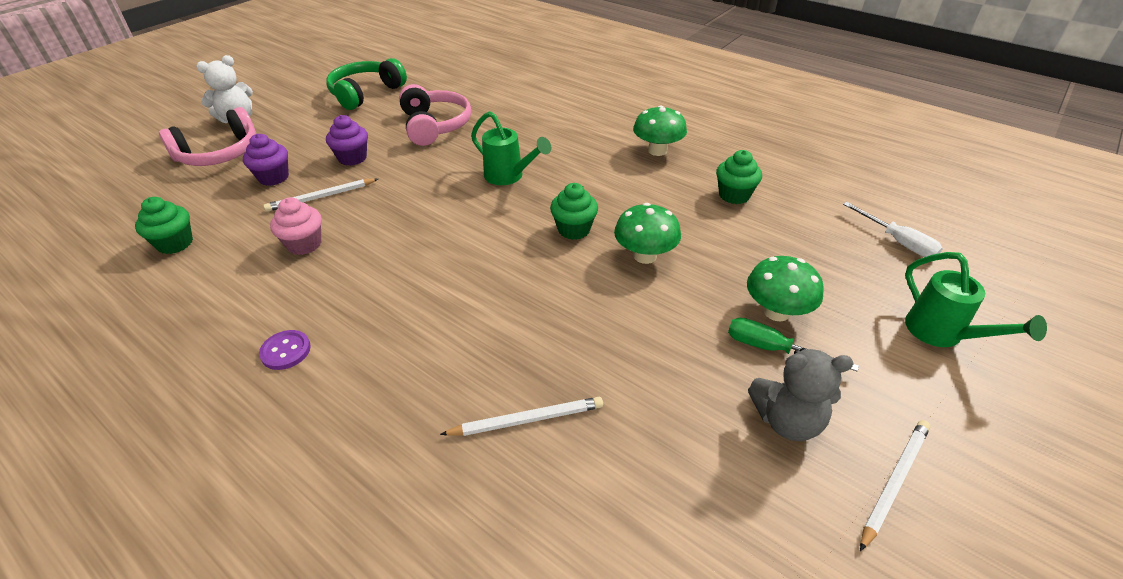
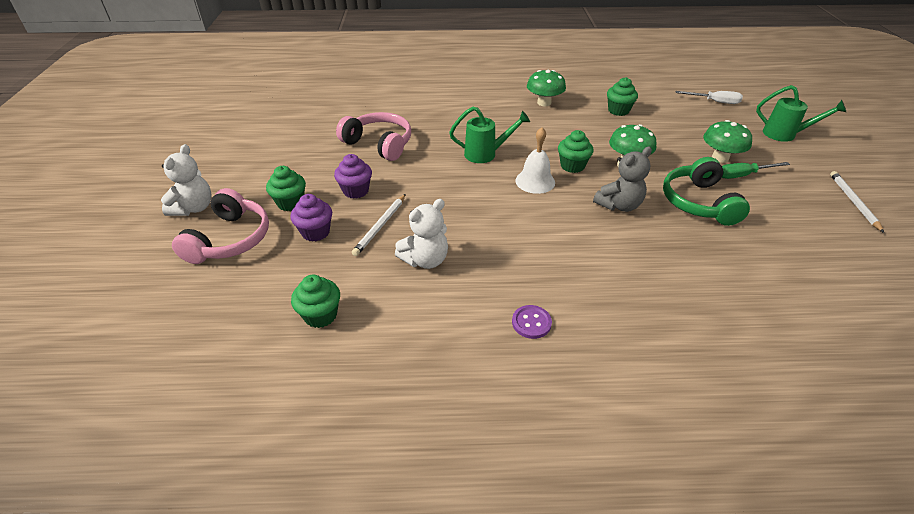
camera: 40 degrees left, 0 degrees up
(295, 145) = (290, 203): none -> green cupcake
(304, 244) = (425, 260): pink cupcake -> white teddy bear
(365, 93) = (280, 143): green headphones -> green headphones (698, 202)
(510, 226) = (535, 181): none -> white bell
(527, 419) = (706, 269): white pencil -> none
(787, 420) = (792, 201): grey teddy bear -> grey teddy bear (619, 205)

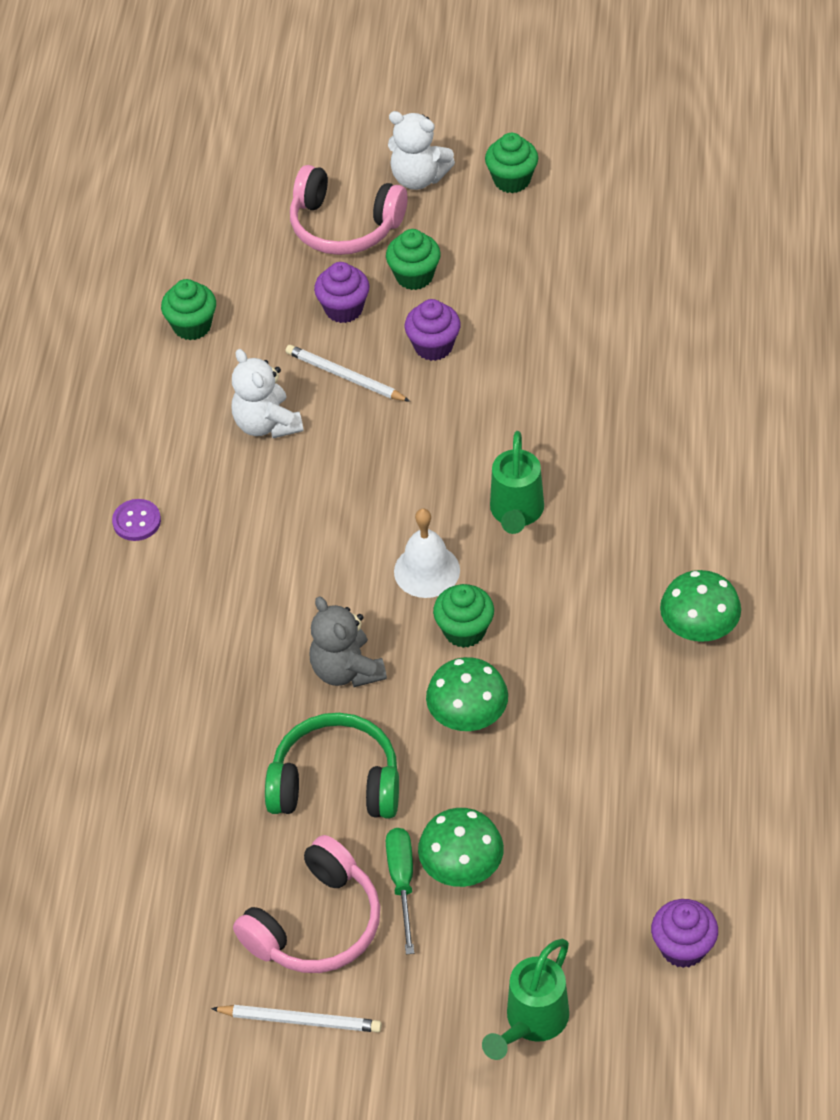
camera: 100 degrees right, 10 degrees up
(379, 144) = (565, 370): pink headphones -> pink headphones (316, 924)
(618, 110) = (656, 751): green cupcake -> green cupcake (512, 180)
(714, 102) = (683, 947): white screwdriver -> purple cupcake

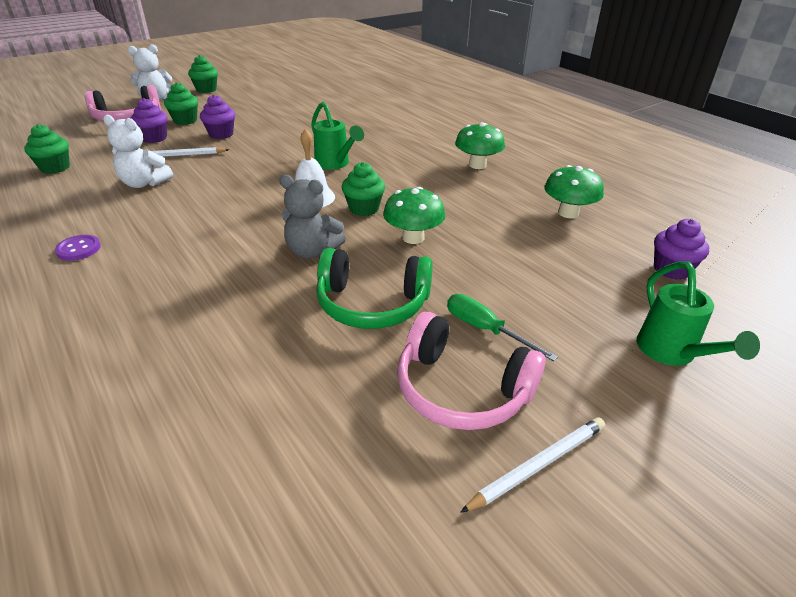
camera: 45 degrees left, 15 degrees down
(316, 924) = (461, 389): pink headphones -> pink headphones turned 120 degrees clockwise
(336, 783) = (372, 304): green headphones -> green headphones turned 135 degrees counterclockwise
(461, 868) = (509, 302): green mushroom -> green mushroom (568, 213)

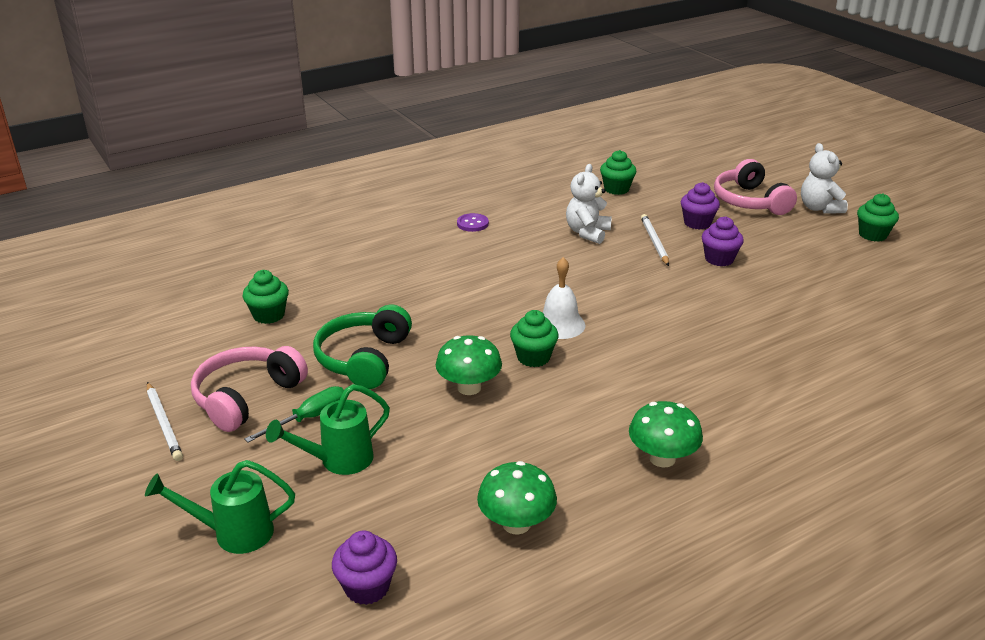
camera: 95 degrees right, 5 degrees down
(185, 121) = (755, 234): green cupcake -> green cupcake (269, 315)
(312, 251) = (452, 327): grey teddy bear -> none
(335, 164) = (646, 338): green watering can -> green watering can (338, 461)

